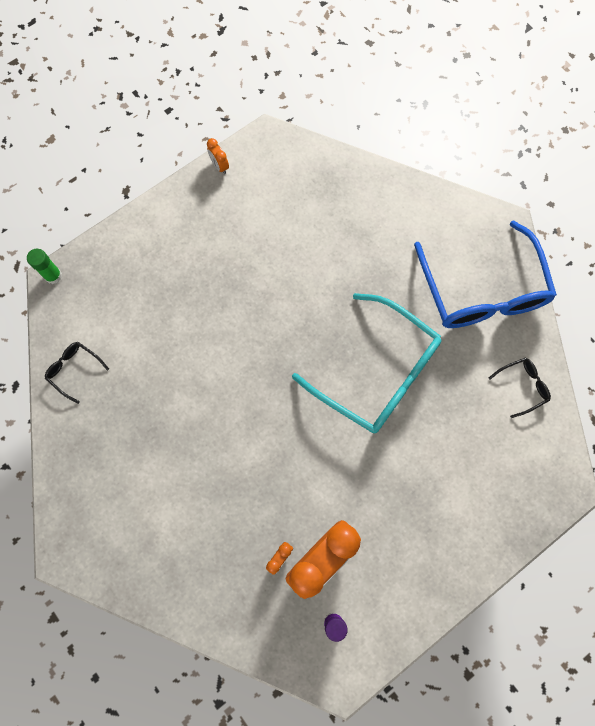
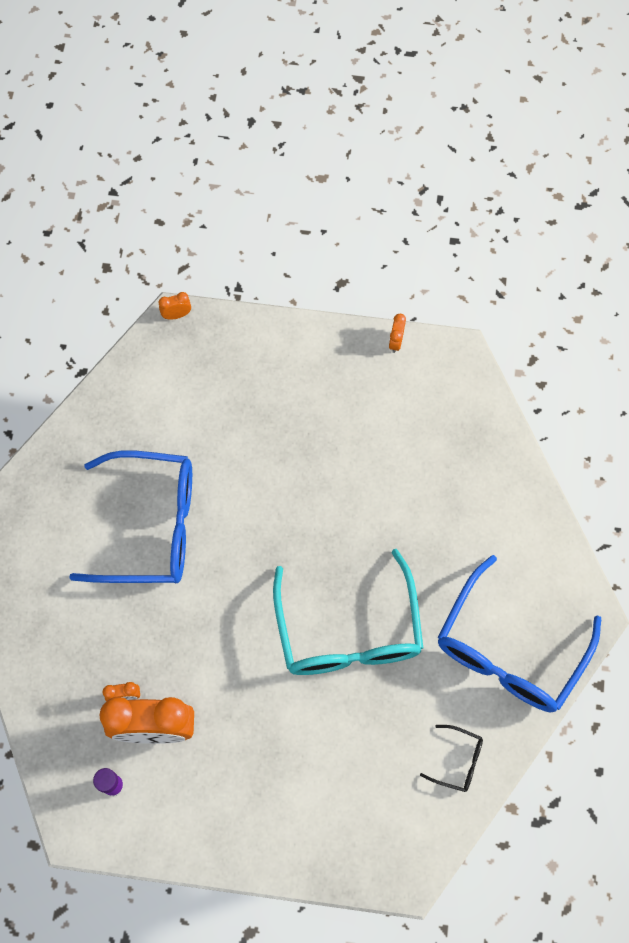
camera: 45 degrees right, 5 degrees down
(53, 276) = (177, 315): green glue stick -> orange clock
(75, 370) = (120, 405): black glasses -> none
(179, 430) = (149, 526): none -> blue glasses

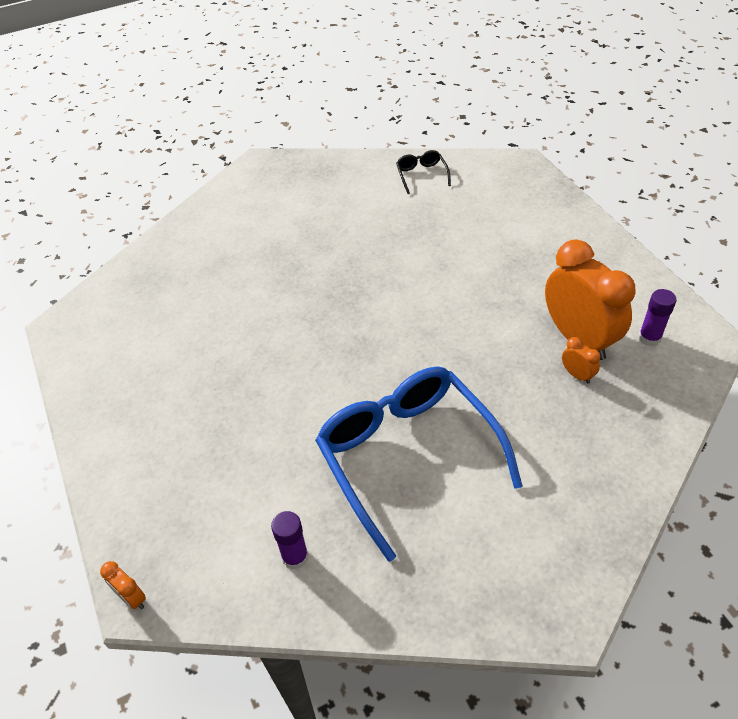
camera: 120 degrees left, 20 degrees down
(133, 414) = (295, 557): none -> purple glue stick
(348, 629) = (380, 270): turquoise glasses -> none
(395, 342) = (69, 376): orange clock -> none
(510, 648) = (317, 186): blue glasses -> none

